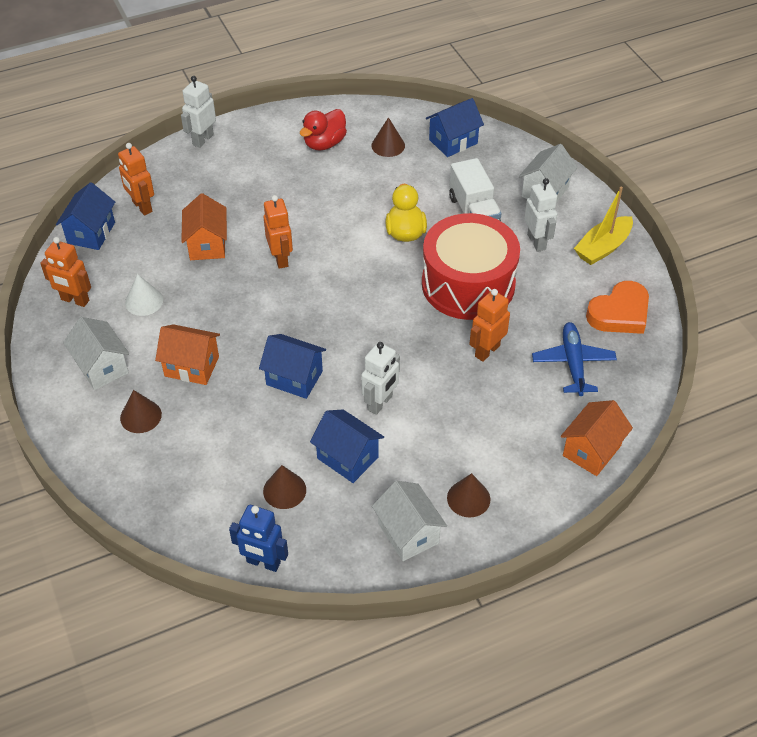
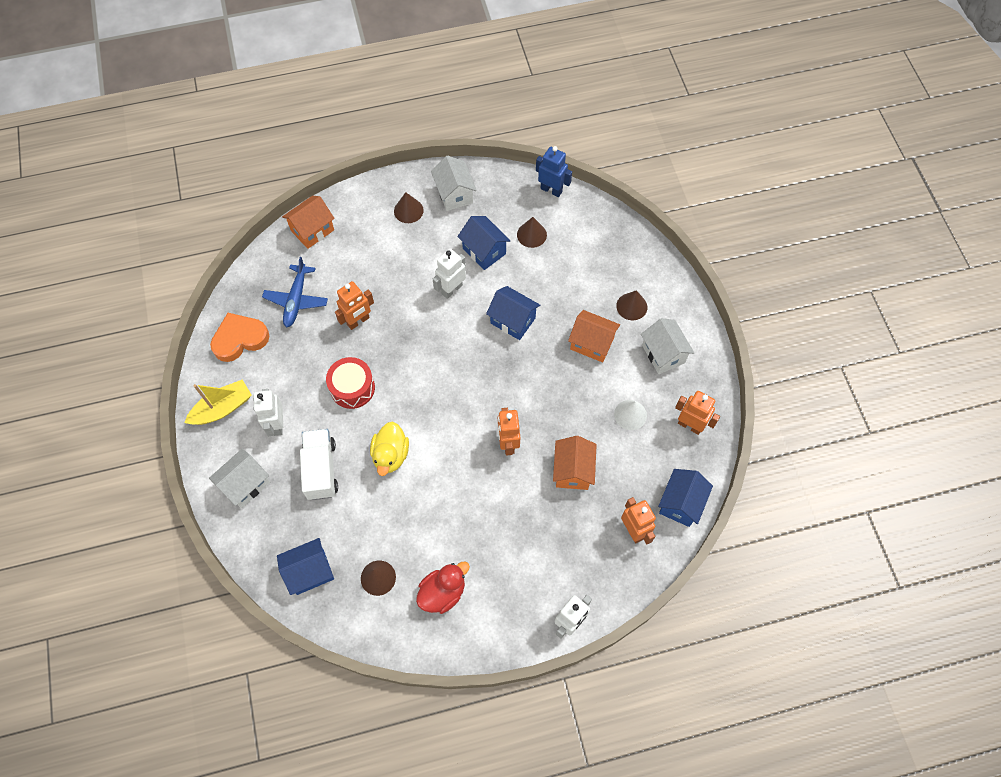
camera: 170 degrees left, 15 degrees up
(468, 284) = (352, 388): red drum -> red drum, size x0.55

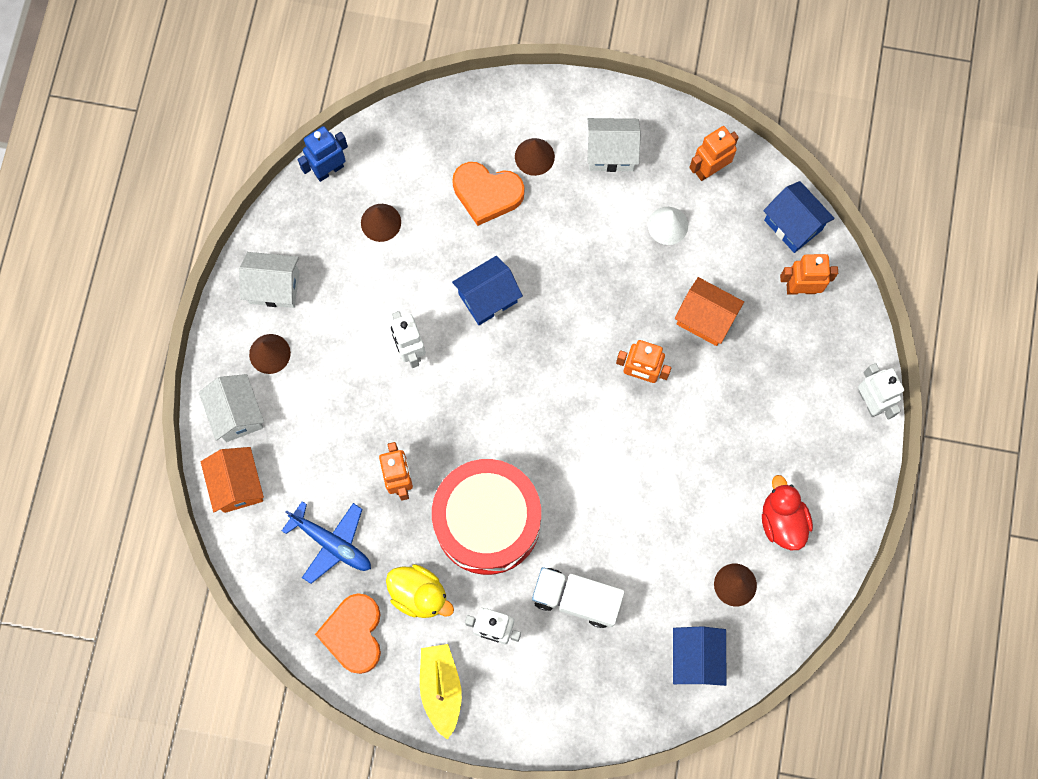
camera: 65 degrees left, 10 degrees up
(245, 484) = (555, 695): white house -> white house (237, 414)
(352, 388) = (487, 521): red drum -> red drum, size x1.81
(390, 455) = (595, 511): yellow duck -> yellow duck (419, 594)
(484, 251) = (376, 288): blue house -> none
(587, 288) = (487, 194): none -> orange heart
(592, 343) = (560, 223): orange house -> none

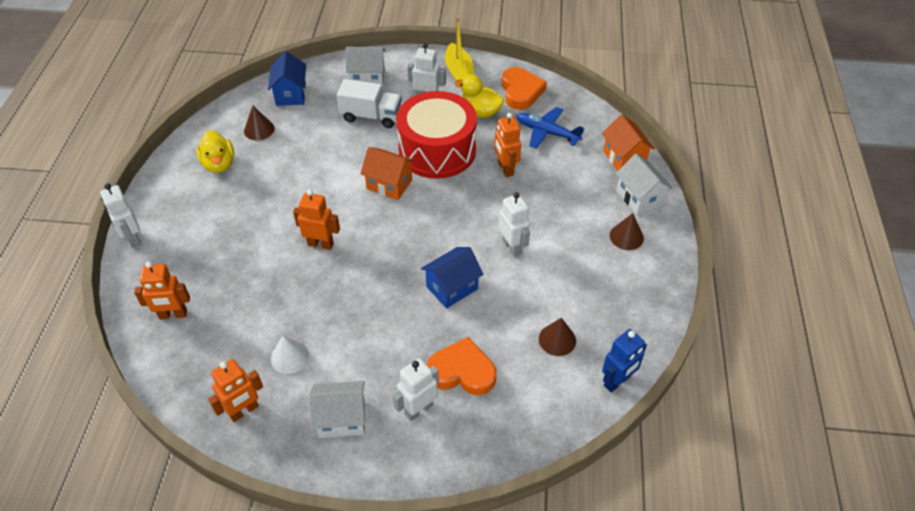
camera: 175 degrees right, 25 degrees down
(274, 287) = (637, 282): white house -> white house (367, 78)
(534, 156) = (418, 409): brown cone -> white robot
(705, 319) = (262, 286): orange house -> orange house (389, 184)
(782, 521) = (219, 164): red duck -> yellow duck
(793, 225) = (170, 366): blue house -> none

